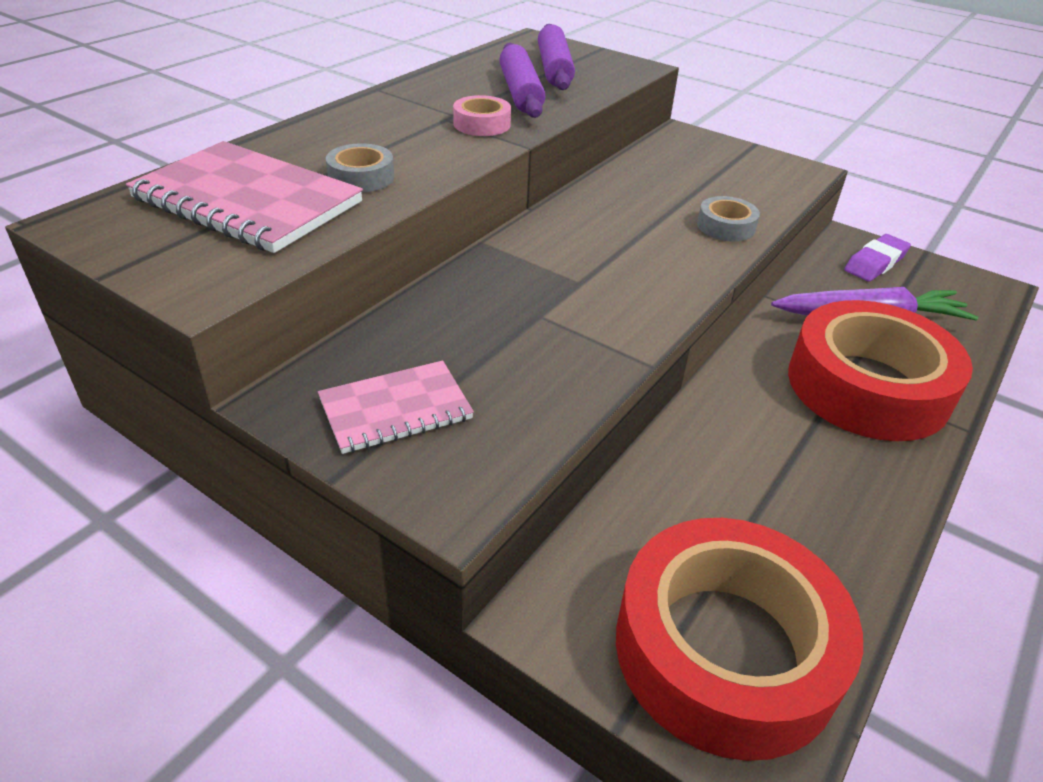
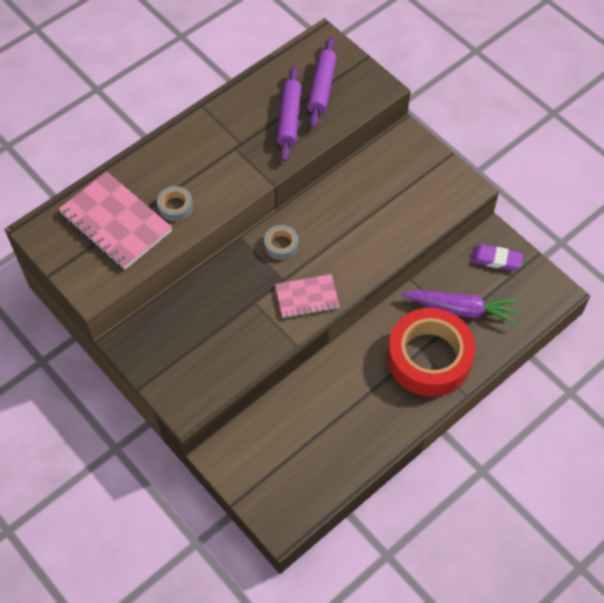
camera: 15 degrees right, 20 degrees up
(395, 409) = (171, 354): pink notebook -> pink notebook (307, 297)
(482, 124) = (254, 156): pink tape -> none
(725, 649) = (286, 483): red tape -> none
(726, 226) = (386, 242): grey tape -> grey tape (281, 245)
(875, 263) = (496, 260): purple eraser -> purple eraser turned 45 degrees clockwise

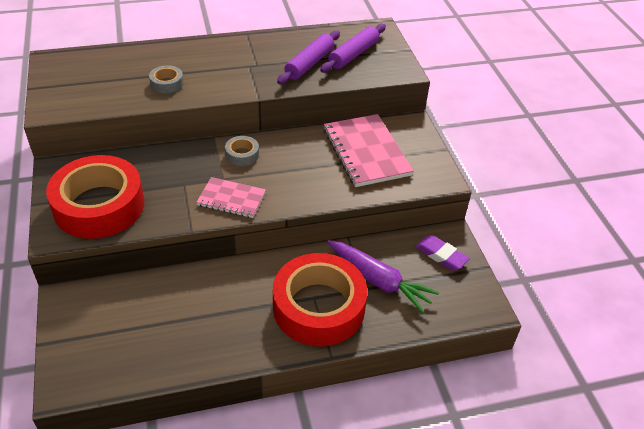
camera: 25 degrees right, 15 degrees down
(116, 222) = (112, 76): pink notebook -> pink notebook (366, 152)
(199, 360) = (99, 206): none -> red tape

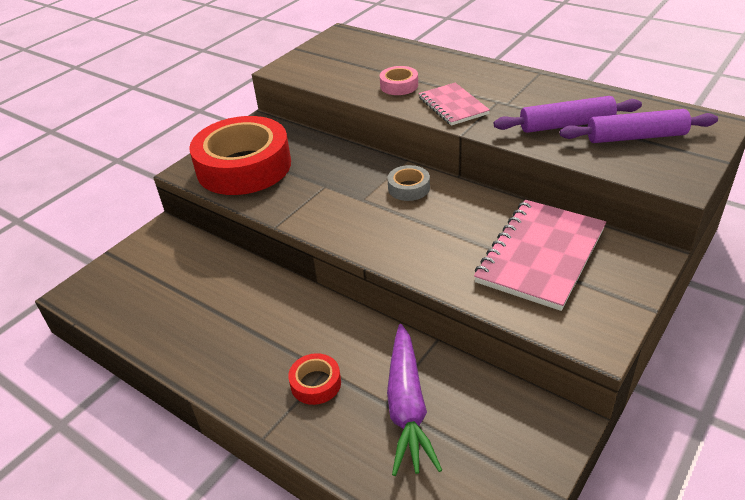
camera: 55 degrees right, 5 degrees down
(167, 83) = (399, 86): grey tape -> pink tape
(231, 199) = (343, 220): pink notebook -> pink notebook (453, 106)
(319, 307) = (315, 383): red tape -> red tape, size x0.41
(441, 255) = (516, 437): purple eraser -> none

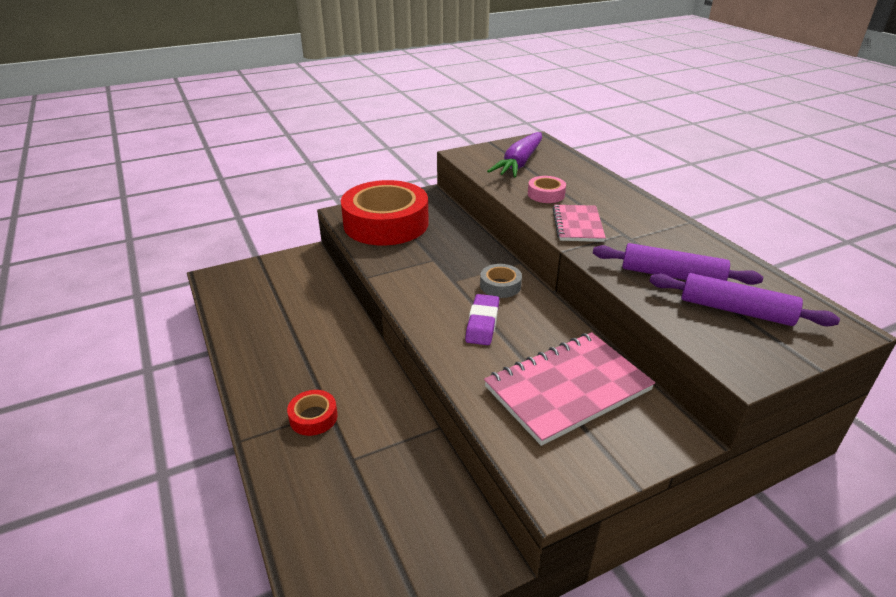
camera: 25 degrees right, 5 degrees down
(407, 406) = (366, 471): purple carrot -> purple carrot (519, 163)
(423, 228) = (482, 323): none -> purple eraser

